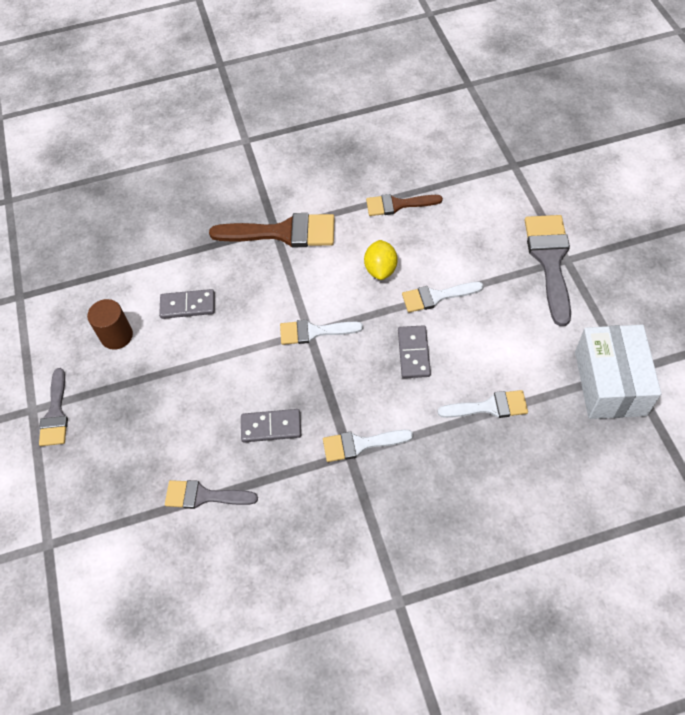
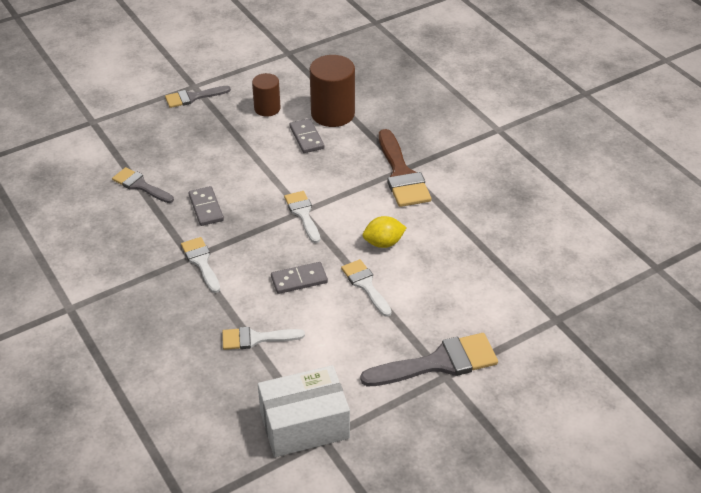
camera: 70 degrees right, 15 degrees down
(156, 273) = (332, 114): none -> brown cylinder
(204, 496) = (140, 185): grey brush -> grey brush turned 45 degrees counterclockwise
(398, 205) = (464, 241): brown brush -> none
(489, 407) = (256, 338): white brush -> white brush turned 105 degrees clockwise

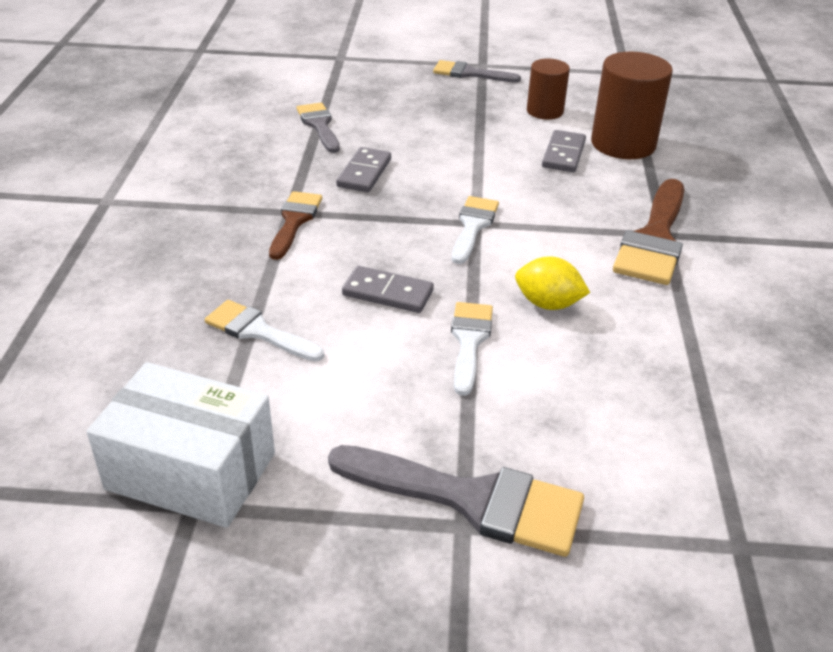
camera: 35 degrees right, 5 degrees down
(201, 262) = (294, 221): white brush -> brown brush

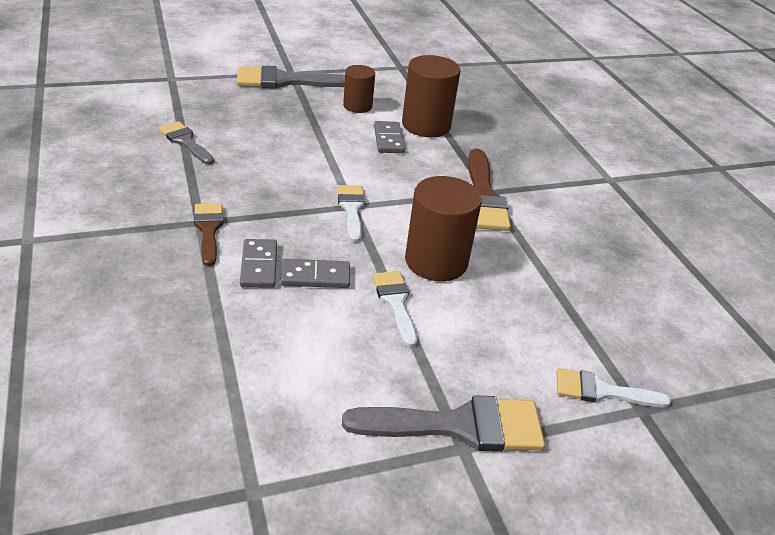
camera: 25 degrees left, 0 degrees up
(191, 471) = (237, 463): white box -> none
(258, 331) = (229, 331): white brush -> white brush (602, 391)
(364, 173) = (244, 178): grey domino -> grey domino (259, 266)
(470, 73) = (285, 81): grey brush -> grey brush, size x1.64
(548, 304) = (436, 261): yellow lemon -> brown cylinder

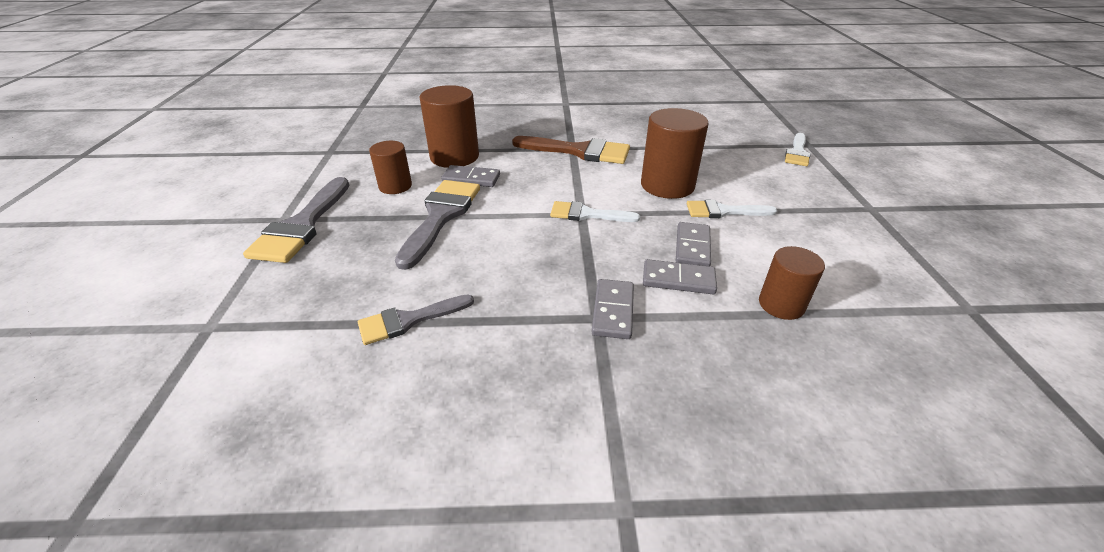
camera: 70 degrees left, 0 degrees up
(209, 229) = (613, 311): brown brush -> grey domino
(233, 331) = (781, 304): none -> brown cylinder
(458, 426) = (852, 206): grey brush -> grey brush (441, 216)

